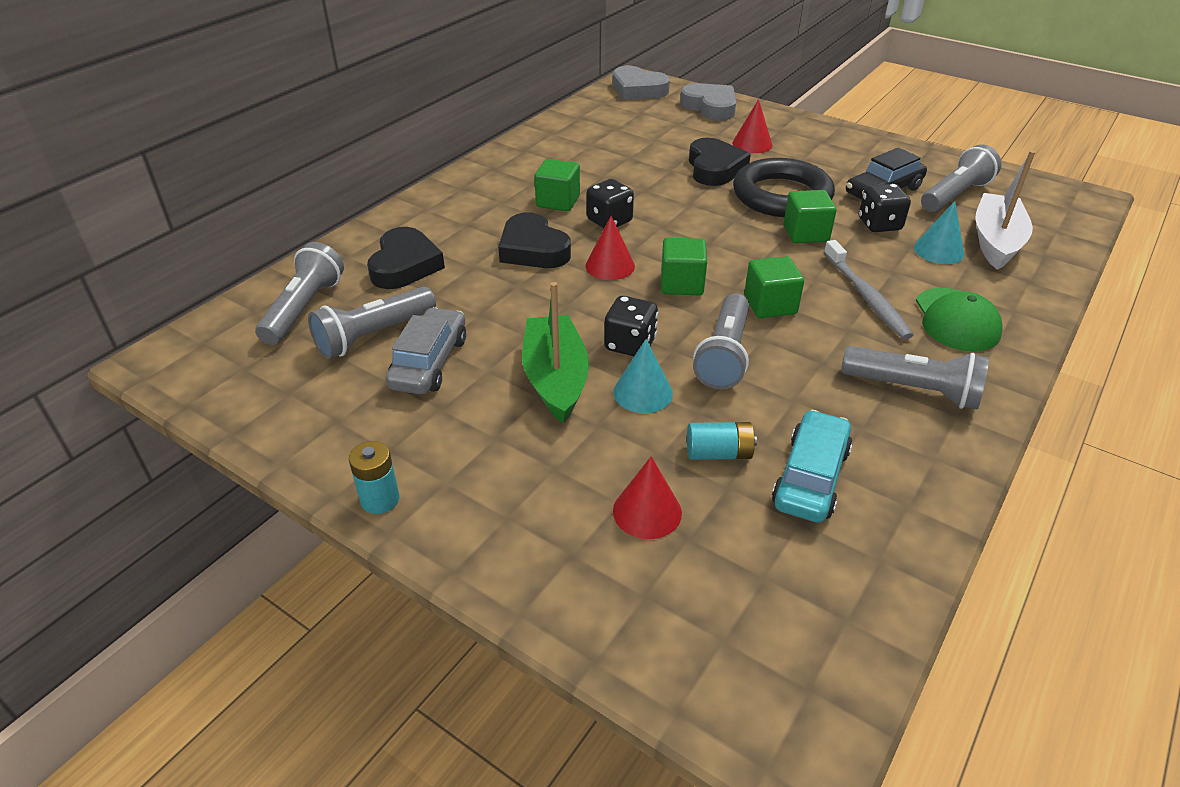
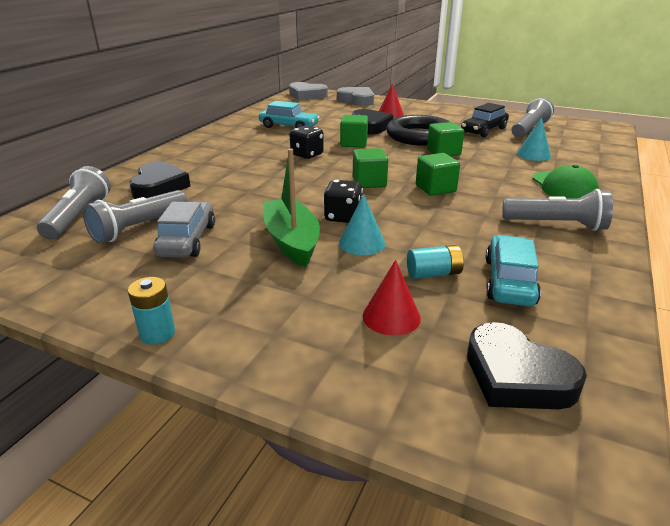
camera: 10 degrees left, 10 degrees down
(533, 249) = (255, 172): black heart -> black heart (516, 376)
(558, 201) = (267, 147): green cube -> green cube (353, 143)
(596, 159) = (289, 126): none -> turquoise car
(610, 266) = (314, 177): red cone -> none
(724, 355) = (414, 217): grey flashlight -> none
(866, 297) = (498, 180): grey toothbrush -> none
(879, 225) = (489, 145): black dice -> none
(995, 241) = (566, 148): white boat -> none

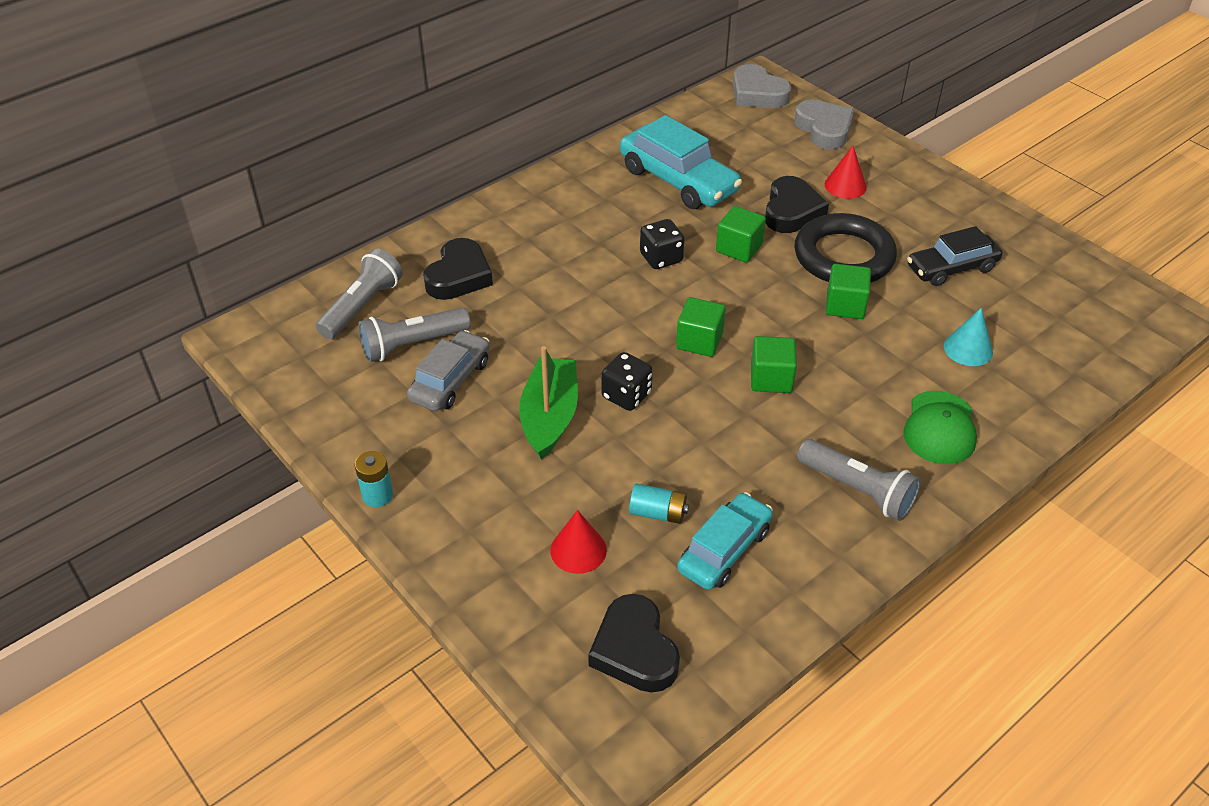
camera: 25 degrees right, 15 degrees up
(289, 126) = (678, 180): turquoise car -> turquoise car, size x1.52
(362, 243) = (618, 444): turquoise cone -> none
(529, 129) = (1025, 286): grey flashlight -> none

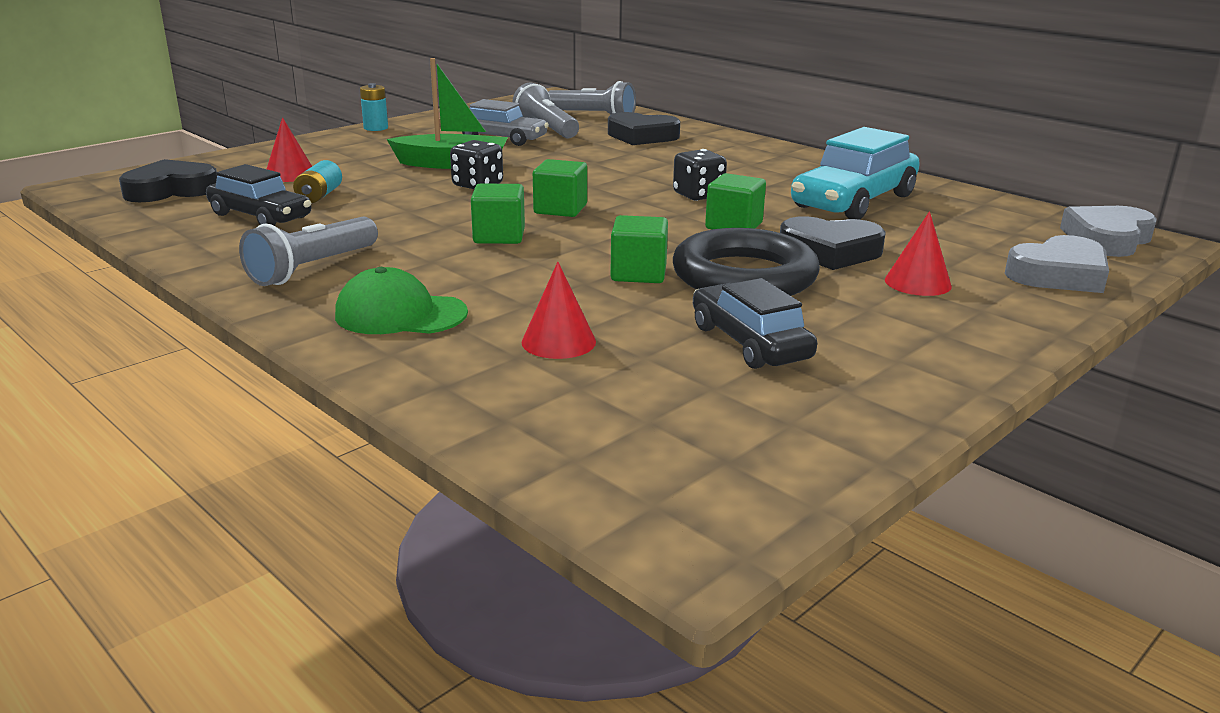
camera: 85 degrees right, 20 degrees down
(724, 550) = (260, 216): turquoise car -> black car
(968, 349) = (558, 341): turquoise cone -> red cone

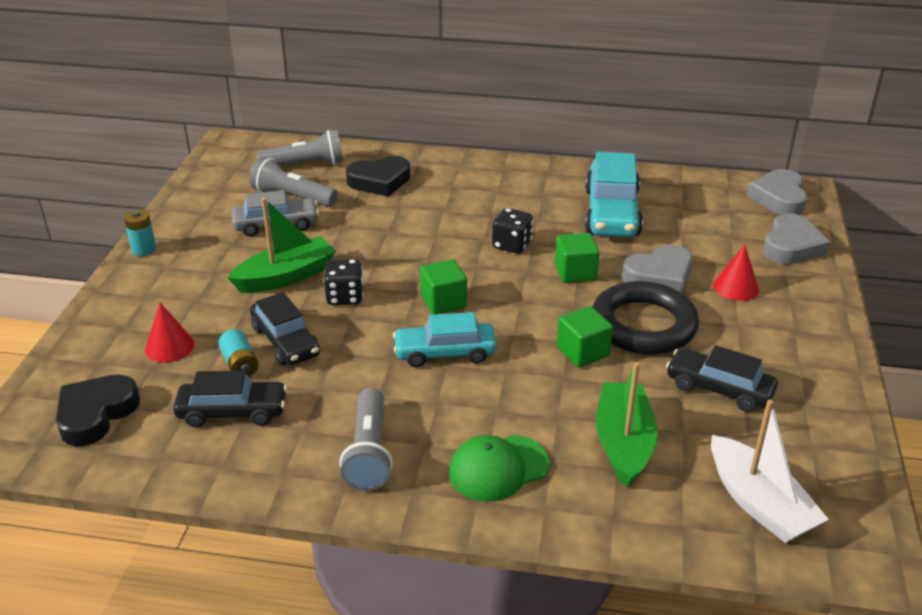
camera: 35 degrees left, 10 degrees up
(379, 194) = (285, 341): none -> black car
(499, 236) = (445, 353): green cube -> turquoise car
(558, 341) = (623, 443): red cone -> green boat
(629, 438) = (759, 503): none -> white boat
(830, 251) = (659, 276): black heart -> grey heart

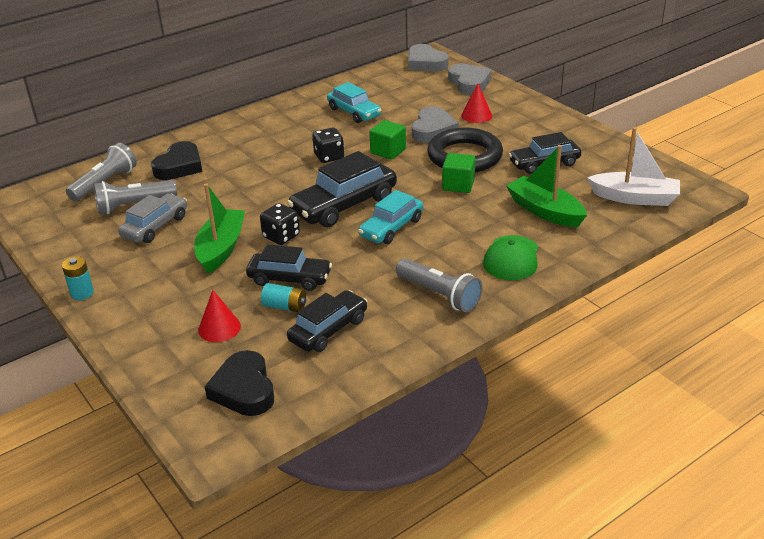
camera: 45 degrees left, 0 degrees up
(443, 302) = (344, 205): green cube -> black car
(611, 212) = (354, 112): turquoise car -> turquoise car, size x0.66

